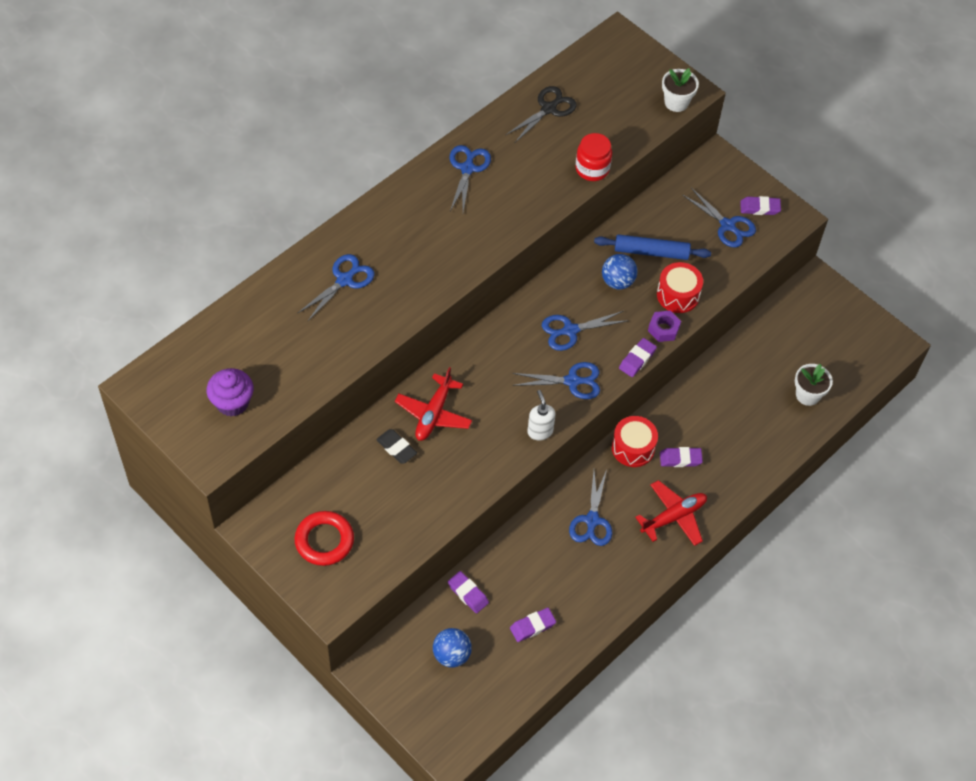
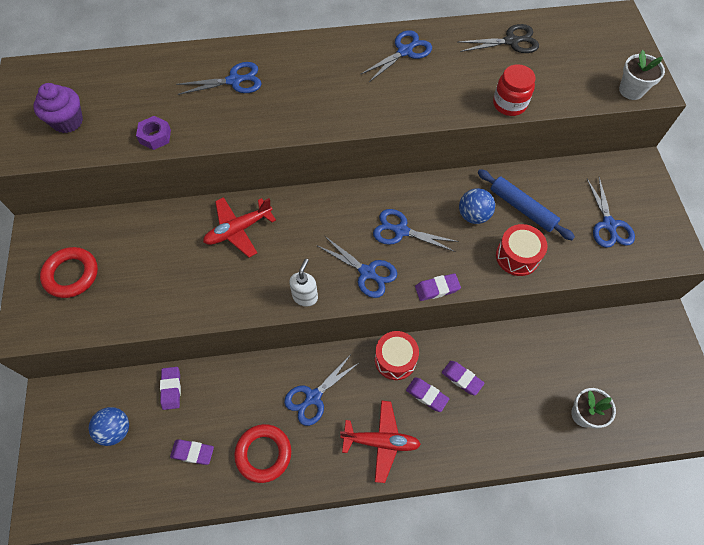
camera: 40 degrees right, 5 degrees up
(396, 448) = (188, 238): black eraser -> none
(590, 588) = (263, 454): none -> red ring
(663, 329) = (481, 277): purple nut -> purple nut (155, 136)
(759, 208) = (651, 226): purple eraser -> purple eraser (462, 378)

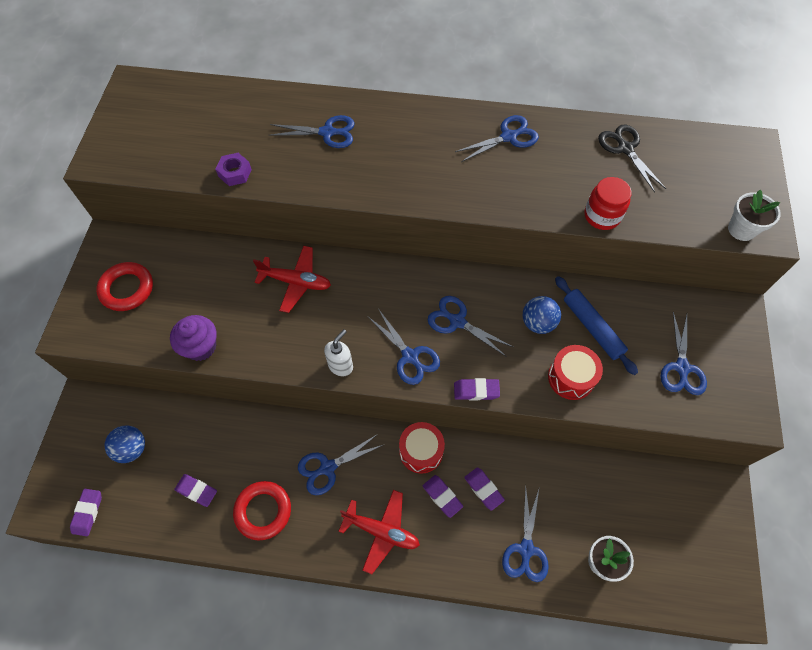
camera: 15 degrees right, 0 degrees up
(68, 121) = (158, 140): purple cupcake -> purple cupcake (201, 347)
(171, 389) = (194, 423): purple eraser -> purple eraser (87, 513)
(238, 230) = (296, 282): red plane -> red plane turned 150 degrees counterclockwise
(511, 41) = (625, 149): black scissors -> black scissors turned 120 degrees counterclockwise
(515, 421) = (526, 549): none -> blue scissors

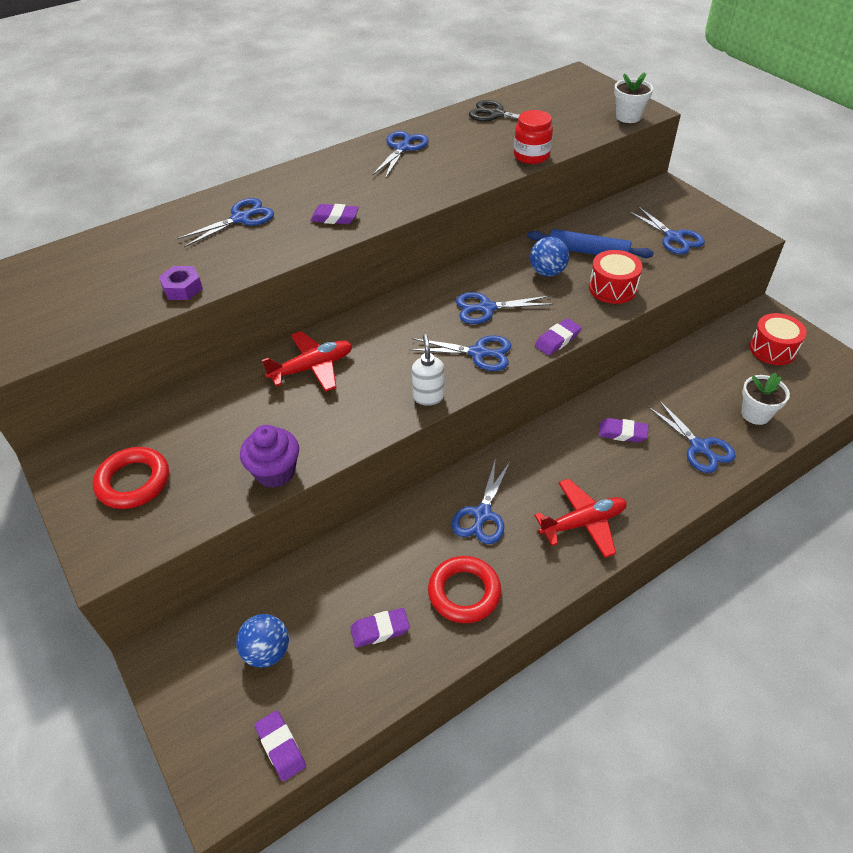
camera: 40 degrees left, 15 degrees down
(421, 451) = (544, 444): red drum -> red drum (772, 349)
(442, 496) = (599, 462): purple eraser -> purple eraser (335, 218)

